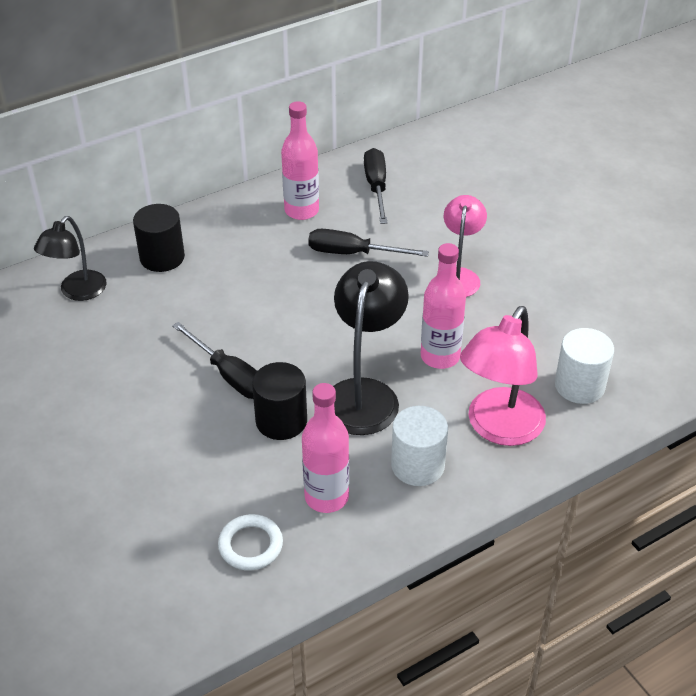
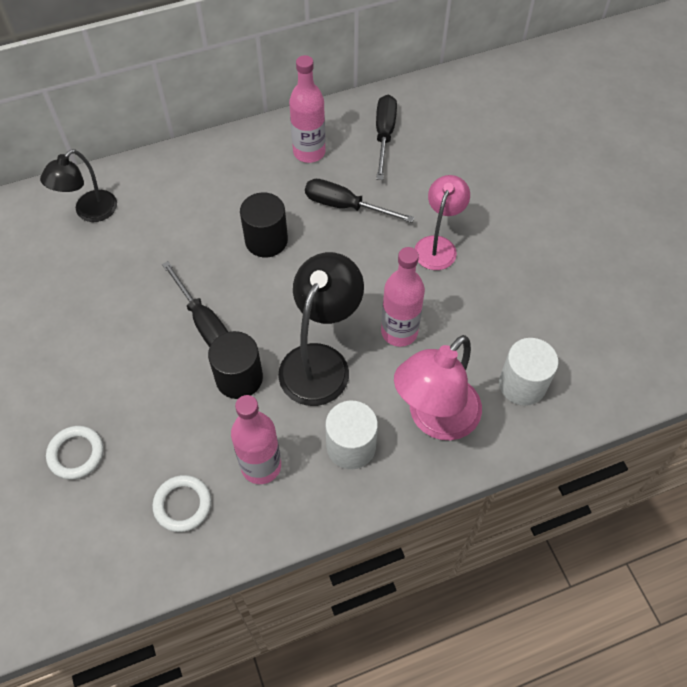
camera: 10 degrees right, 15 degrees up
(119, 516) = (76, 454): none -> white ring
(162, 257) = (172, 186): black cylinder -> black cylinder (266, 240)

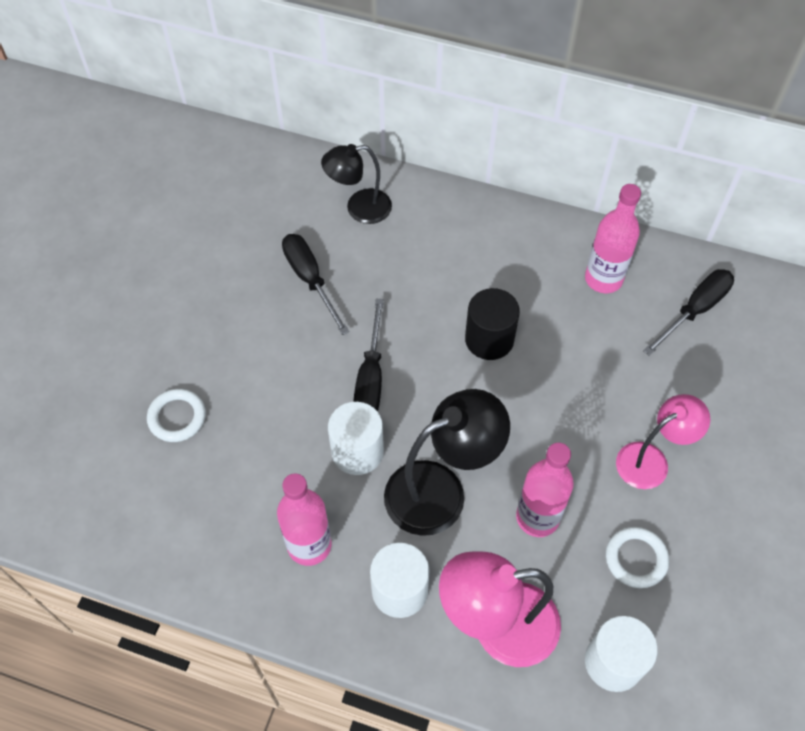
camera: 40 degrees right, 0 degrees up
(182, 505) = (220, 527): white ring -> white ring (636, 559)
(239, 378) = (357, 451): black cylinder -> white cylinder
(345, 206) = (592, 356): black screwdriver -> black screwdriver (310, 279)

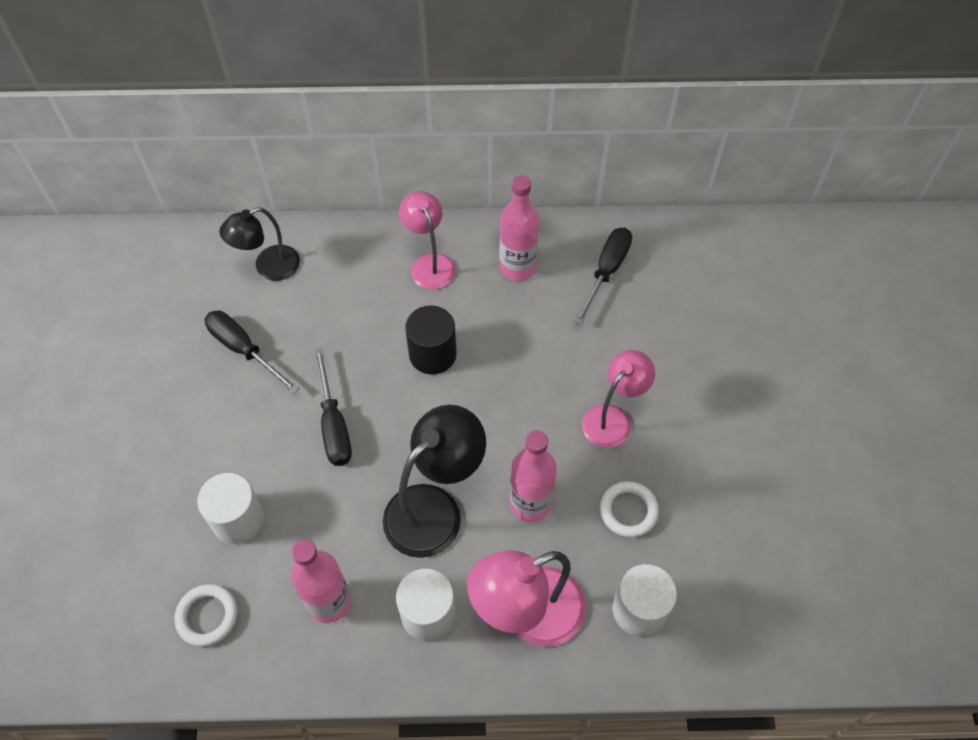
camera: 20 degrees left, 0 degrees up
(177, 417) = (157, 524): white ring -> white ring (207, 616)
(357, 451) = (345, 498): white cylinder -> white cylinder (238, 519)
(516, 249) = (429, 263): none -> pink lamp

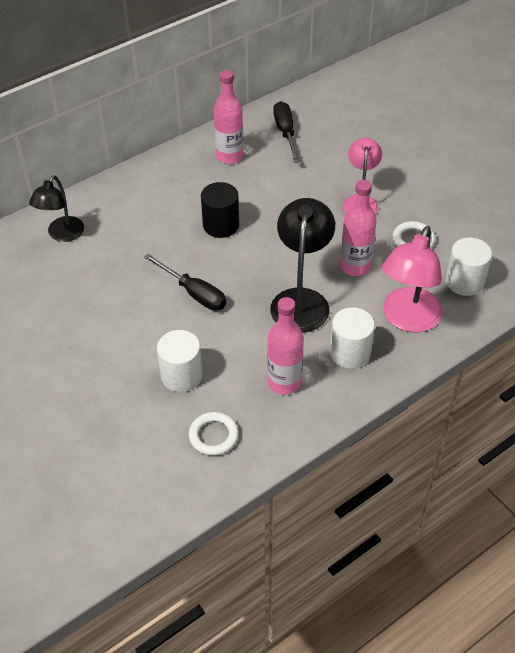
camera: 35 degrees left, 10 degrees down
(244, 349) = (91, 286): black screwdriver -> none
(429, 263) = (171, 180): pink lamp -> none

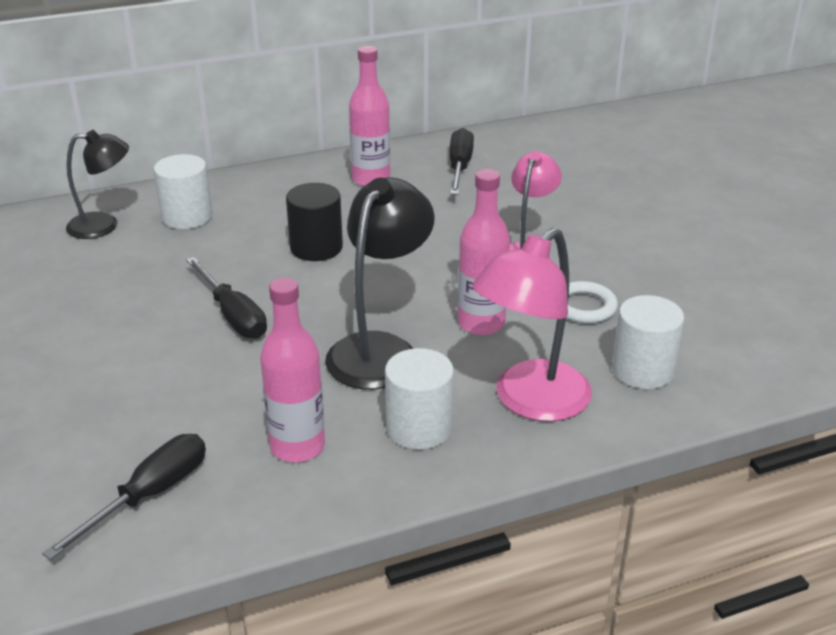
camera: 15 degrees right, 15 degrees down
(62, 235) = (104, 225): black lamp -> black lamp turned 135 degrees counterclockwise
(181, 375) = (153, 408): white cylinder -> white cylinder (187, 217)
(213, 436) = (149, 495): white ring -> black screwdriver

